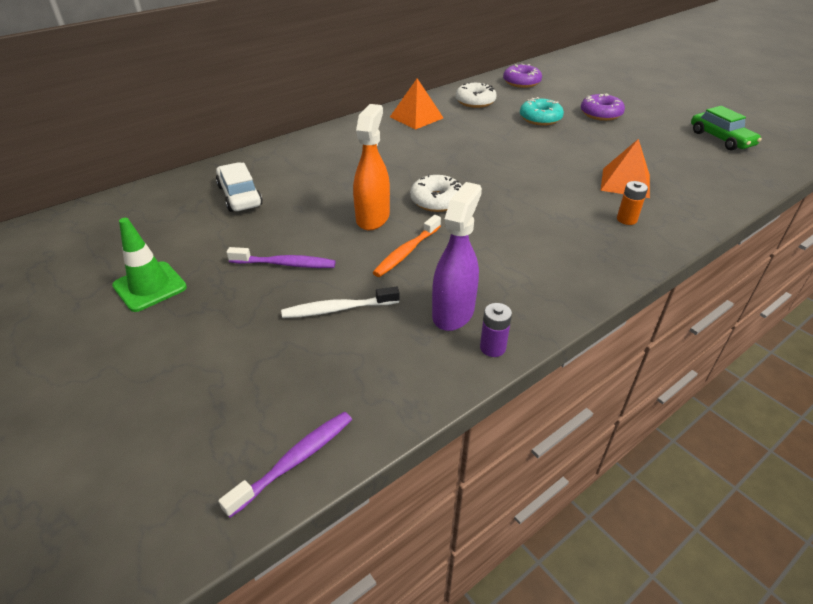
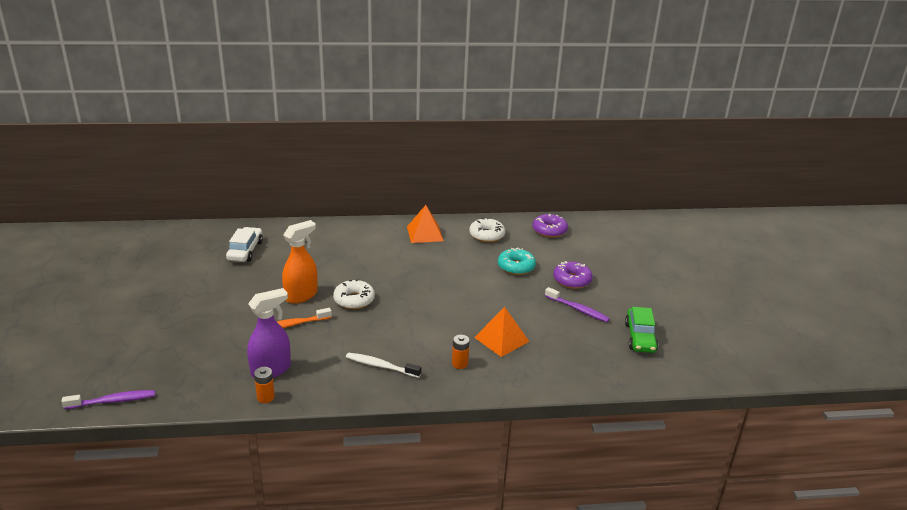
camera: 30 degrees right, 10 degrees down
(150, 286) = (143, 287): green traffic cone -> none
(285, 264) = (220, 303): purple toothbrush -> purple toothbrush (578, 309)
(337, 309) = (215, 340): white toothbrush -> white toothbrush (380, 366)
(492, 348) = (265, 397): purple battery -> orange battery

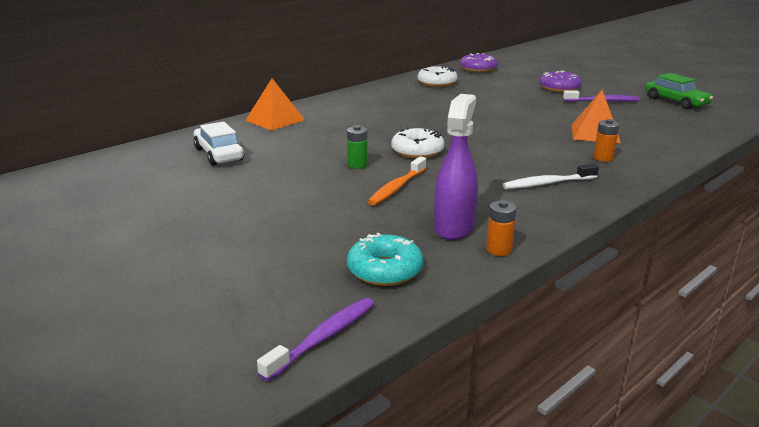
camera: 35 degrees left, 5 degrees down
(301, 295) = (357, 165): orange spray bottle -> green battery
(425, 233) = (382, 95): orange pyramid -> orange pyramid (275, 120)
(516, 267) = (502, 93): turquoise donut -> turquoise donut (385, 270)

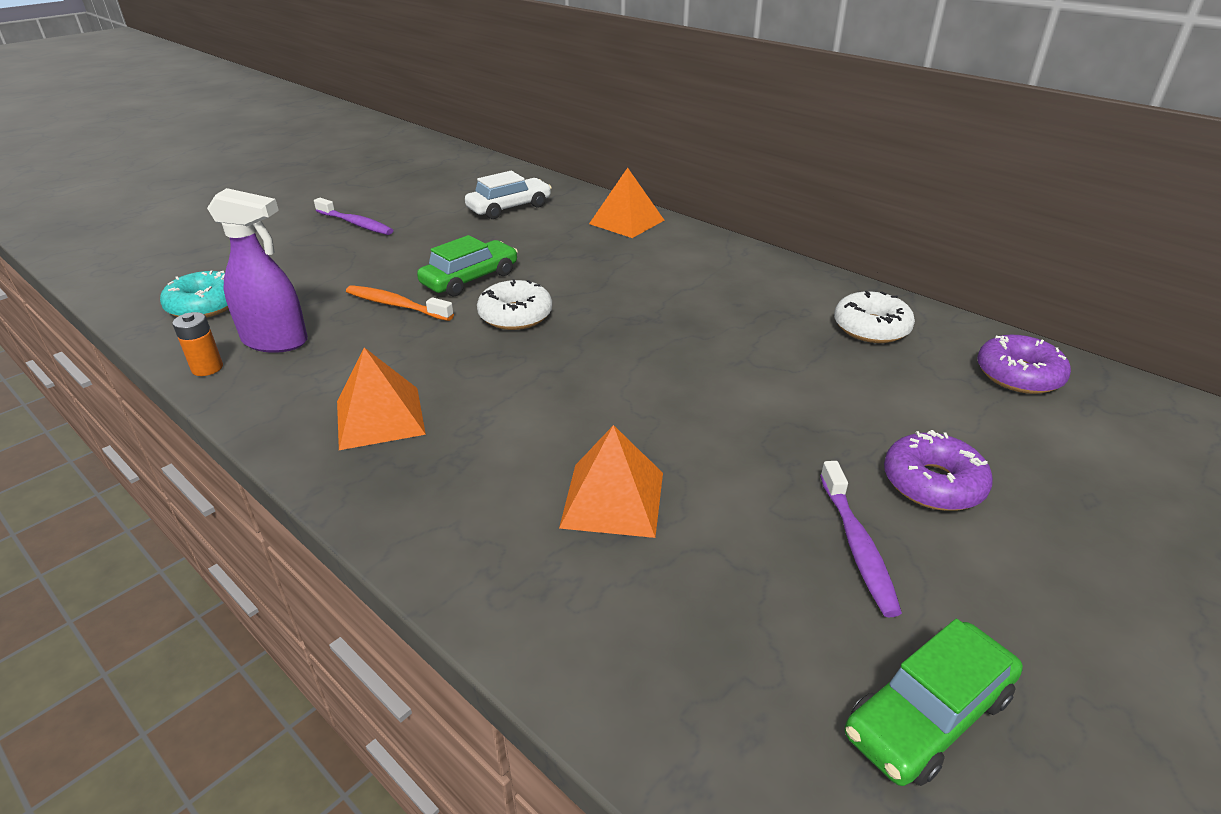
camera: 85 degrees right, 10 degrees up
(323, 338) = (118, 285): purple toothbrush -> purple toothbrush (356, 224)
(357, 165) = (470, 279): green battery -> green car
(547, 183) = (380, 417): white toothbrush -> orange pyramid
(603, 158) = (478, 491): orange battery -> none

